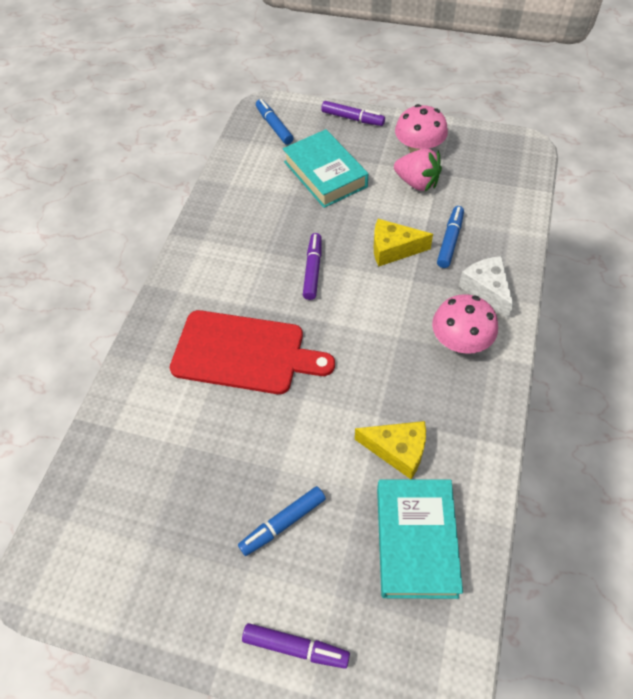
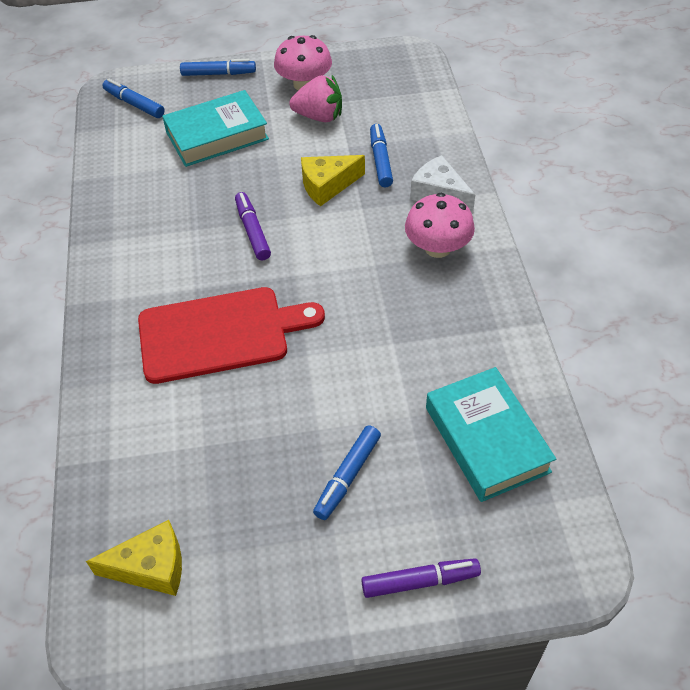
camera: 25 degrees left, 5 degrees down
(325, 174) = (217, 135): turquoise book -> turquoise book turned 60 degrees counterclockwise
(352, 118) = (218, 74): purple marker -> blue marker
(397, 450) = (428, 367): yellow cheese -> yellow cheese (151, 567)

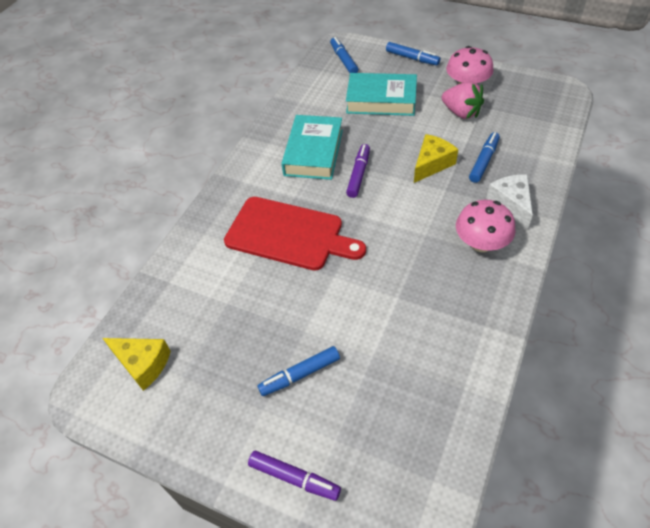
camera: 35 degrees right, 0 degrees up
(327, 186) = (432, 164): yellow cheese -> yellow cheese turned 120 degrees clockwise
(486, 439) = (416, 404): turquoise book -> turquoise book (313, 152)

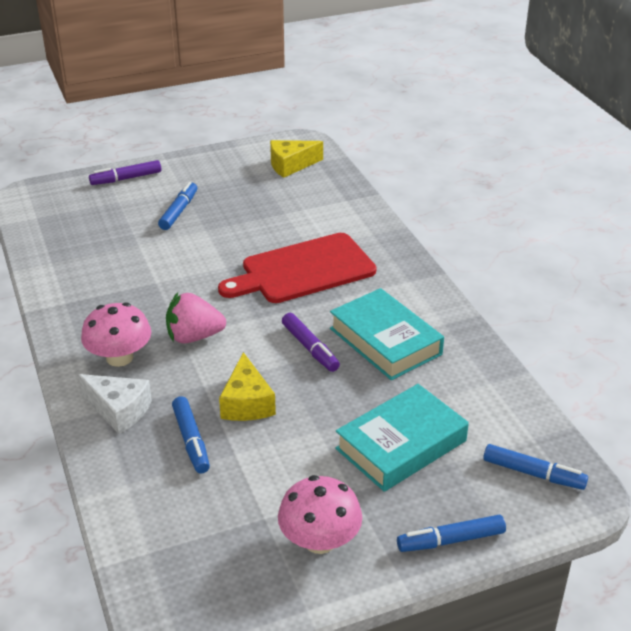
camera: 130 degrees right, 15 degrees down
(461, 112) = (282, 490): pink strawberry -> pink strawberry (194, 337)

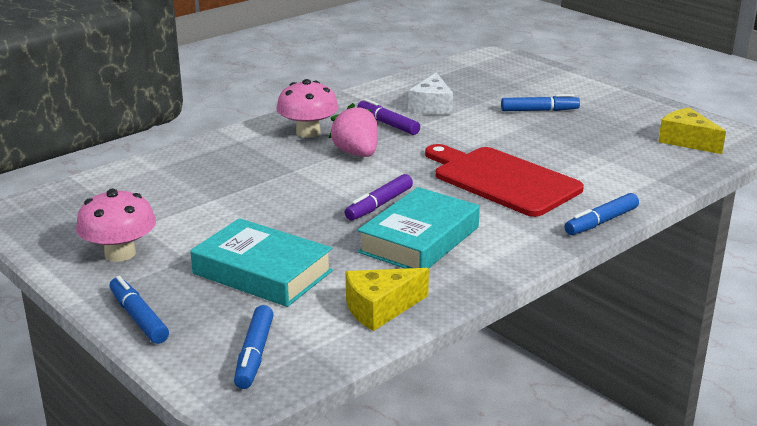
camera: 70 degrees right, 10 degrees down
(119, 410) = (243, 146): white cheese -> white cheese (432, 106)
(126, 178) = (566, 81): purple marker -> purple marker (388, 124)
(191, 440) = (220, 179): blue marker -> blue marker (601, 222)
(247, 403) = (281, 191): yellow cheese -> yellow cheese (380, 309)

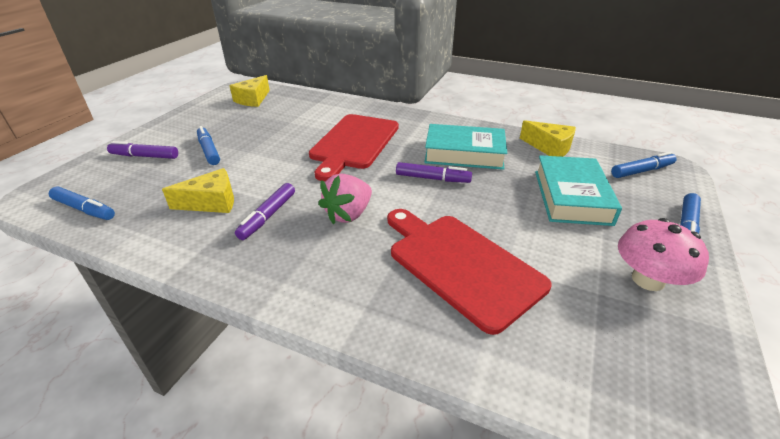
camera: 115 degrees left, 10 degrees up
(239, 182) = (460, 264): none -> red cutting board
(308, 132) = (313, 261): pink mushroom -> none
(432, 106) = (211, 202): white cheese -> yellow cheese
(547, 86) = (145, 156): none -> purple marker
(601, 222) = (387, 109): blue marker -> blue marker (84, 209)

